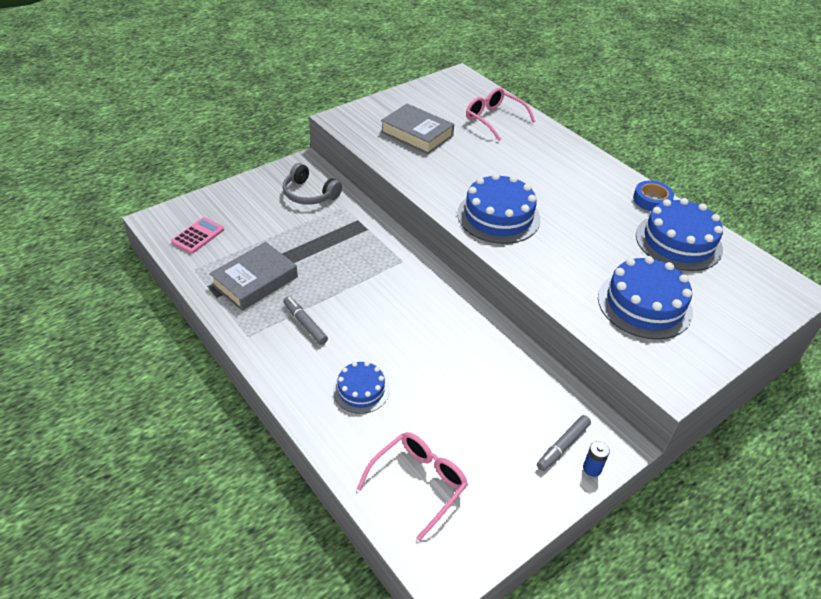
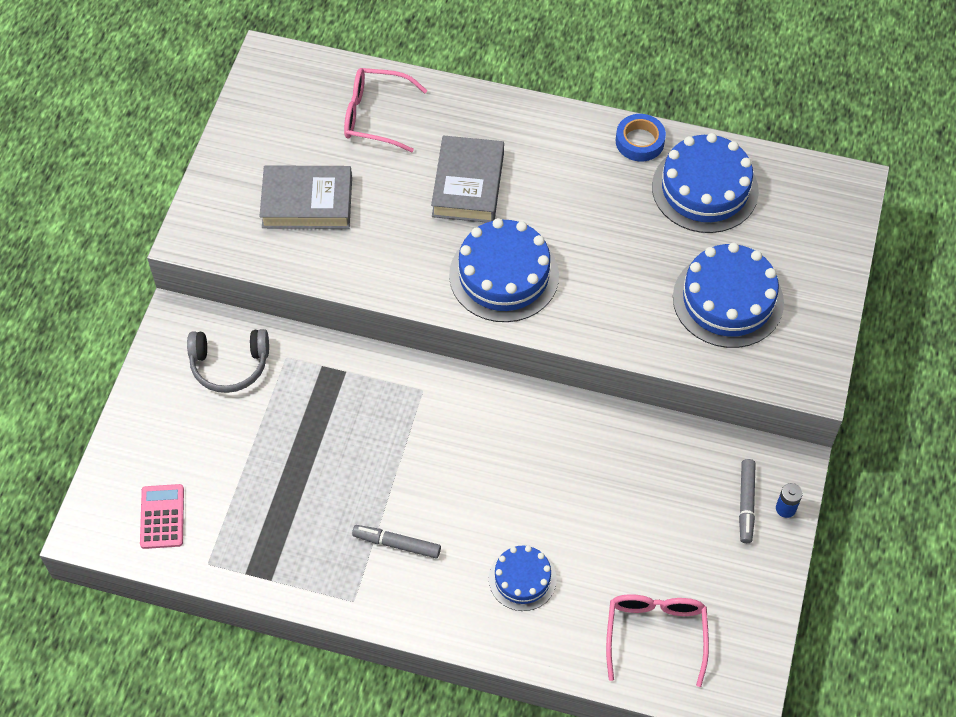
camera: 35 degrees left, 15 degrees up
(255, 281) = (291, 530): grey book -> grey book (468, 185)

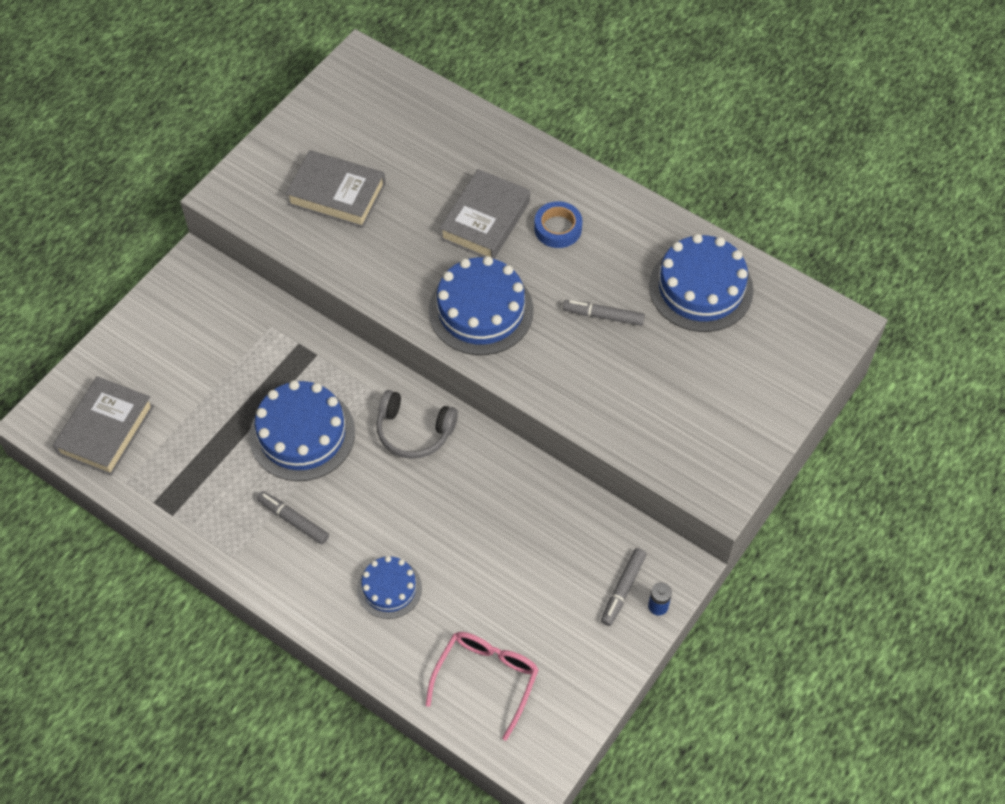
camera: 20 degrees right, 0 degrees up
(162, 517) = (106, 430): pink calculator -> grey book
(229, 365) = (220, 318): grey headphones -> grey headphones (414, 431)
(375, 116) = (430, 135): pink glasses -> none
(624, 244) = (603, 316): none -> grey marker
(639, 141) = (659, 227): blue tape -> blue tape (558, 228)
(728, 300) = (676, 396): blue cake -> blue cake (302, 434)

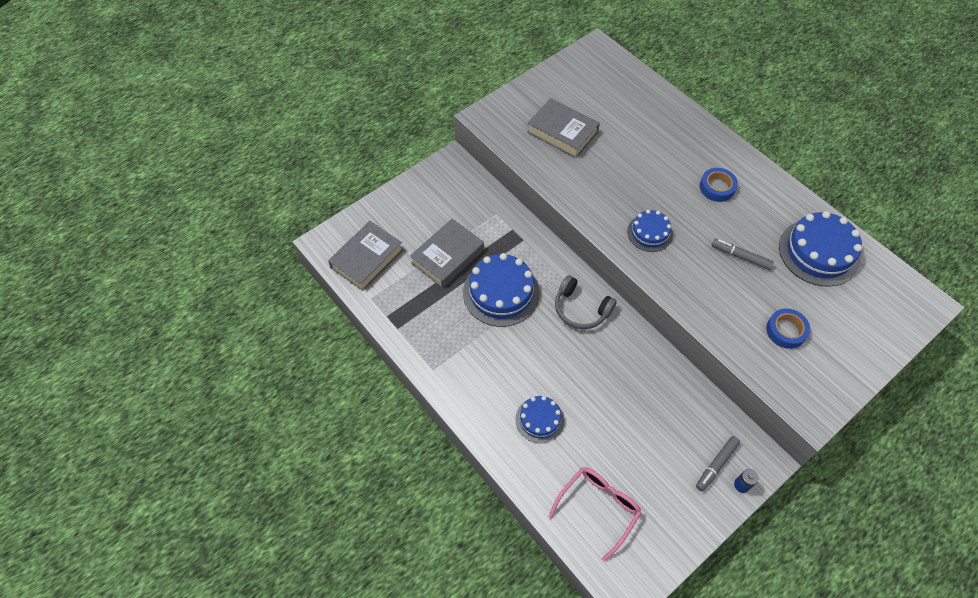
camera: 15 degrees right, 0 degrees up
(293, 520) = (481, 352): grey marker -> none
(481, 310) = (649, 233): blue cake -> blue cake, size x0.58
(485, 220) = (664, 171): grey book -> grey book (447, 256)
(674, 400) = (786, 331): none -> blue tape

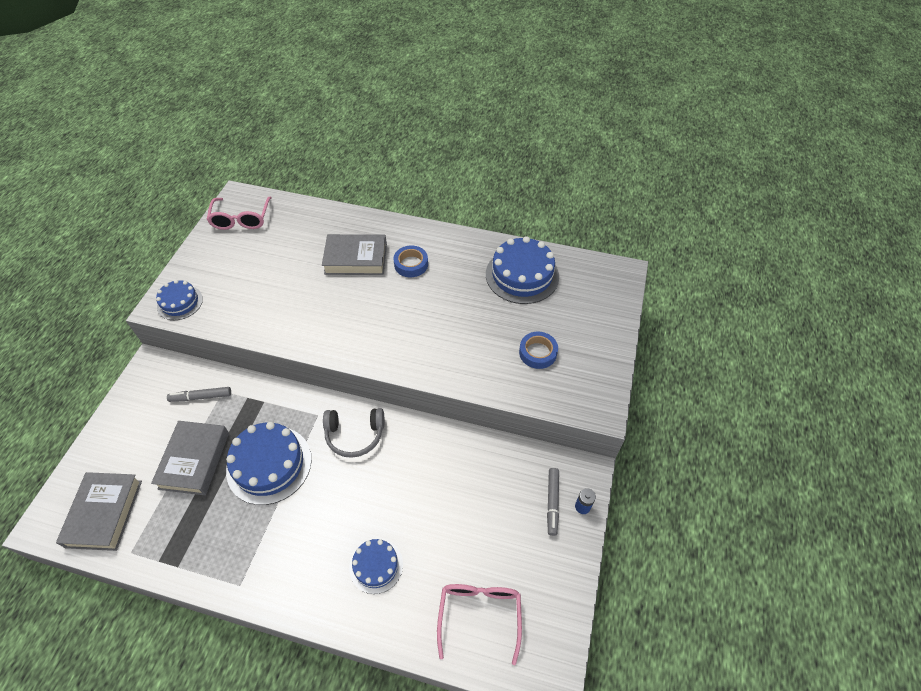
camera: 35 degrees left, 5 degrees down
(562, 132) = (246, 284): grey book -> grey book (356, 259)
(589, 71) = (241, 219): none -> pink glasses
(649, 233) = (377, 332): blue cake -> blue cake (180, 302)
(740, 257) = (465, 311): grey marker -> grey marker (201, 397)

